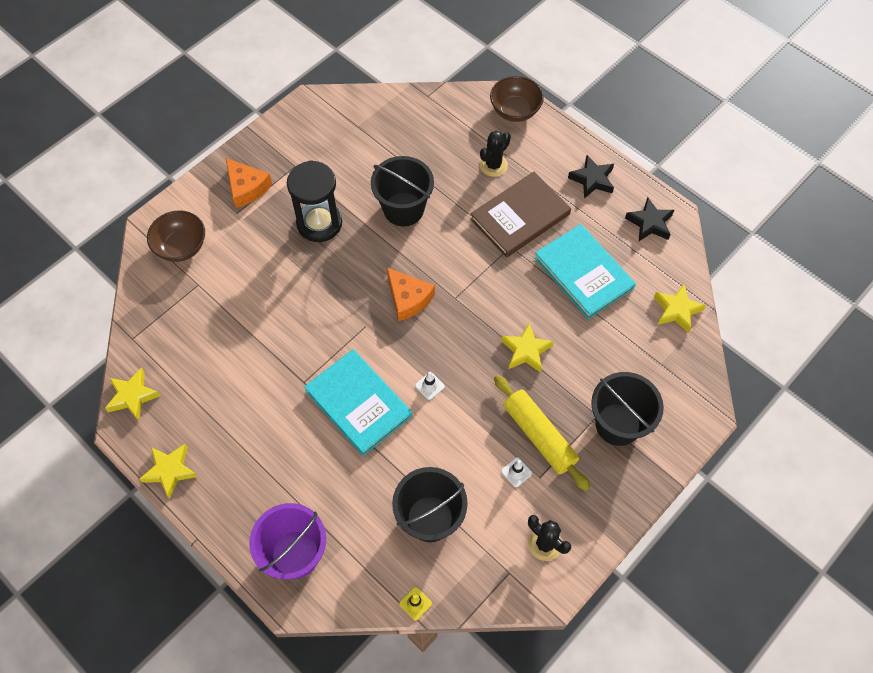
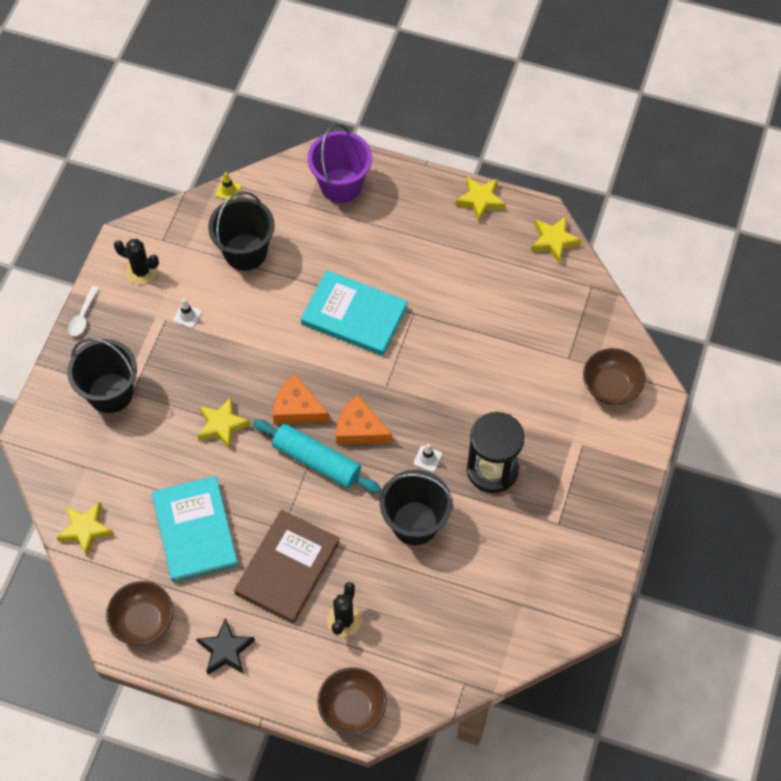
camera: 155 degrees right, 0 degrees up
(246, 188) = (591, 476): orange cheese -> orange cheese (297, 408)
(429, 386) = (298, 356): white traffic cone -> white traffic cone (427, 459)
(458, 287) = (316, 461): none -> turquoise rolling pin
(539, 436) = (179, 354): yellow rolling pin -> none
(583, 273) = (195, 530): turquoise book -> turquoise book turned 45 degrees clockwise
(621, 517) = (83, 316): none -> white spoon
(649, 223) = (143, 621): black star -> brown bowl

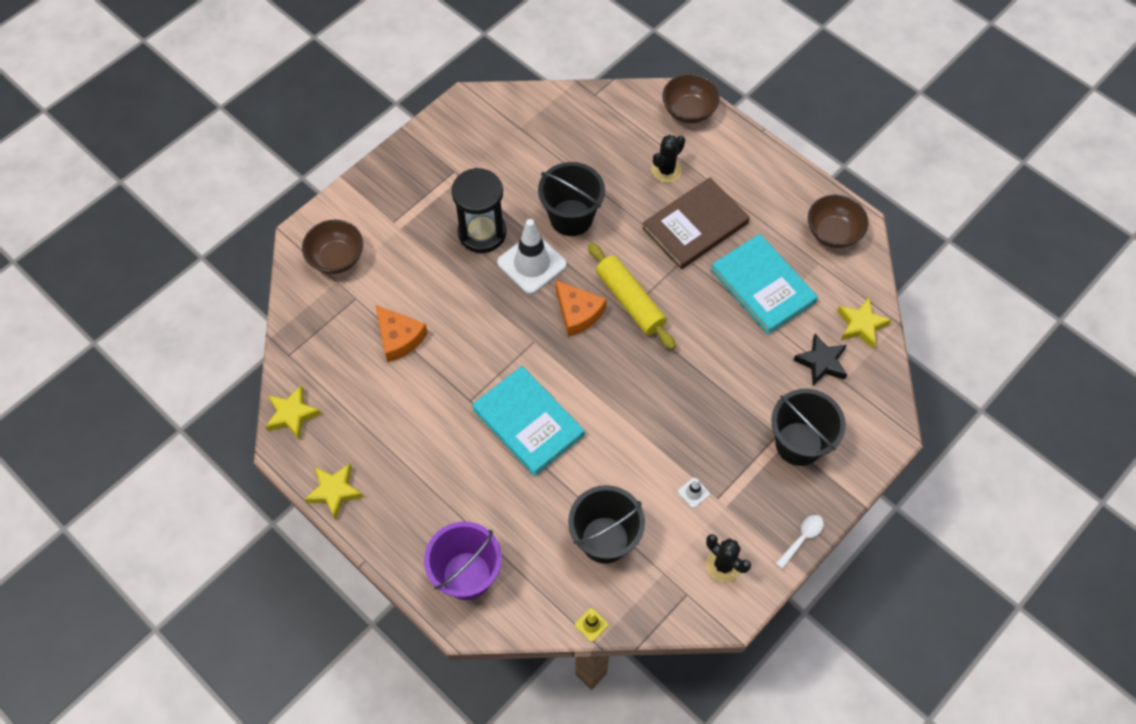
camera: 155 degrees left, 0 degrees up
(195, 530) = (763, 286): turquoise book -> turquoise book turned 45 degrees counterclockwise
(222, 425) = (702, 368): yellow star -> none
(225, 650) = (772, 186): black star -> black star (821, 362)
(297, 408) = (625, 355): orange cheese -> orange cheese (399, 338)
(316, 461) = (630, 301): turquoise rolling pin -> yellow rolling pin
(427, 459) = (532, 263): white traffic cone -> white traffic cone, size x2.39

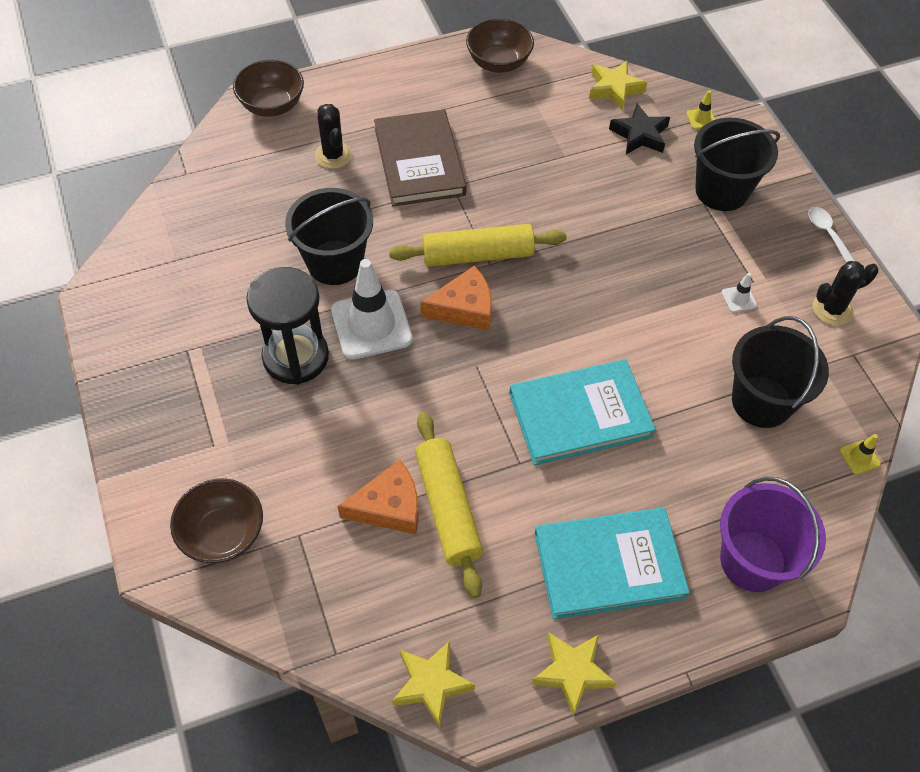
camera: 65 degrees left, 5 degrees down
(414, 372) = (448, 508): none -> yellow rolling pin
(763, 286) = (526, 140): turquoise book -> turquoise book (609, 565)
(870, 401) = (701, 119): none -> yellow traffic cone

